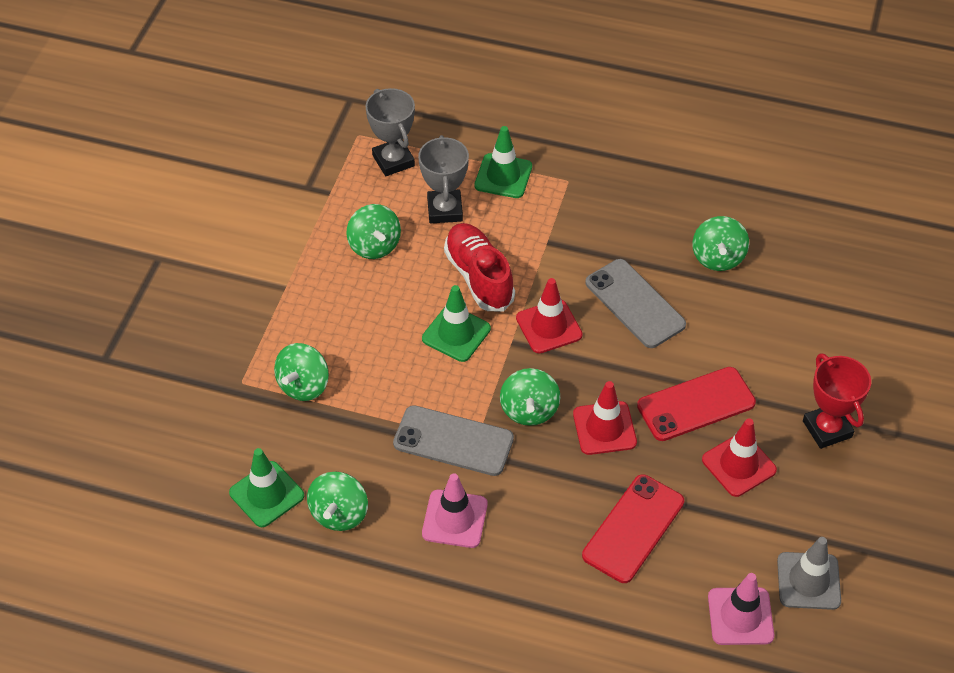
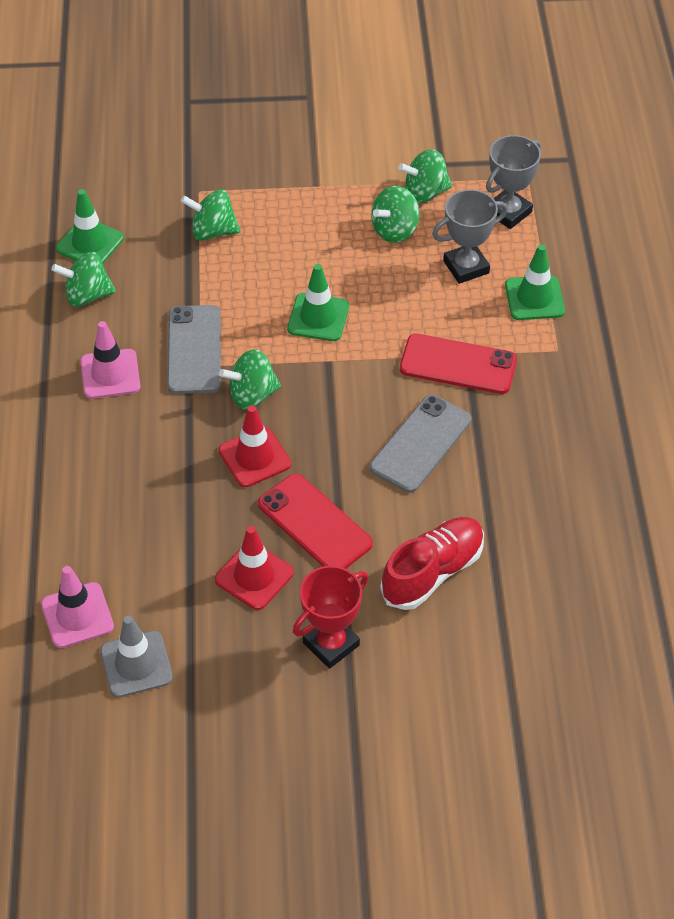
camera: 70 degrees right, 0 degrees up
(479, 277) = (395, 315): red shoe -> red shoe (432, 572)
(549, 326) = (359, 383): red traffic cone -> none
(633, 528) = (147, 508): red phone -> red phone (458, 364)
(717, 258) = (518, 499): green spinning top -> green spinning top (425, 192)

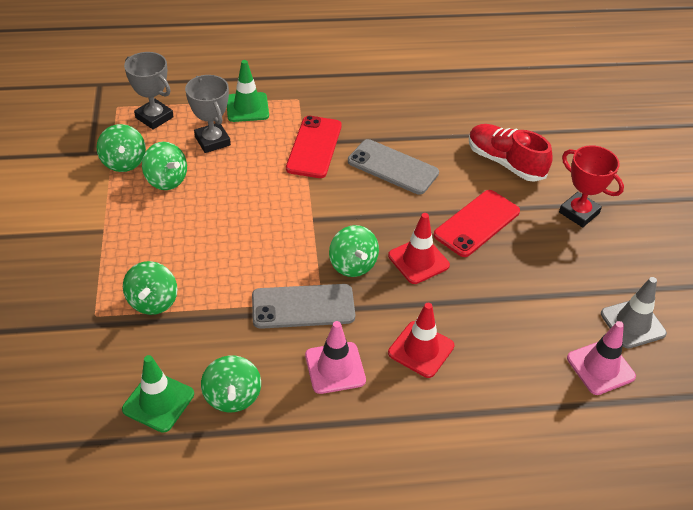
camera: 95 degrees left, 5 degrees down
(254, 576) = (532, 256): red traffic cone -> red traffic cone (421, 349)
(318, 317) = (265, 225): green traffic cone -> none

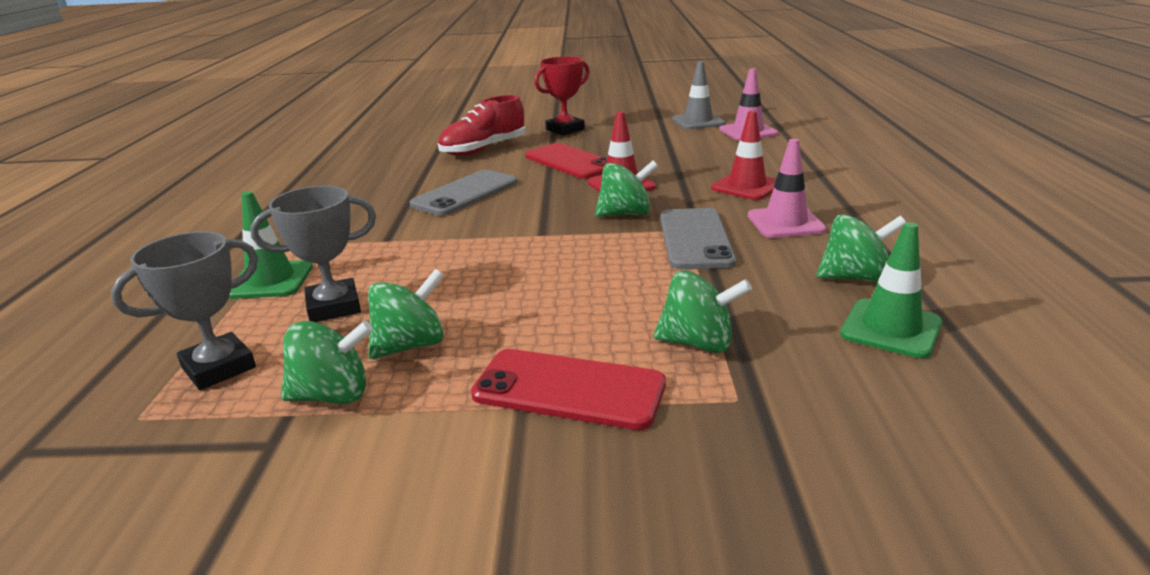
camera: 80 degrees left, 20 degrees down
(314, 147) = (400, 234): red phone -> red phone (569, 389)

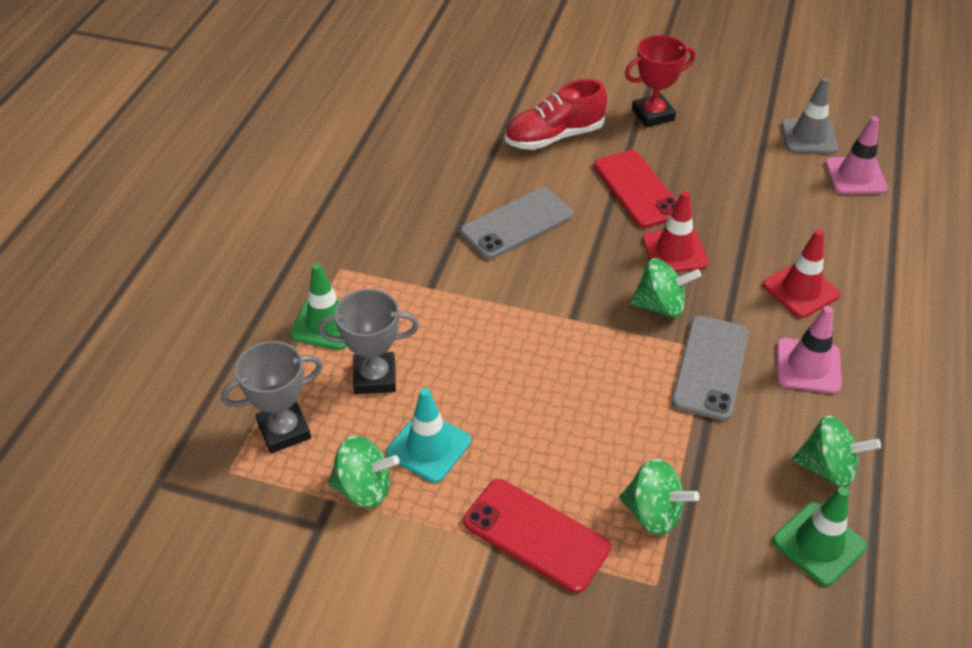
camera: 15 degrees right, 20 degrees up
(411, 345) = (428, 447): green spinning top -> turquoise traffic cone

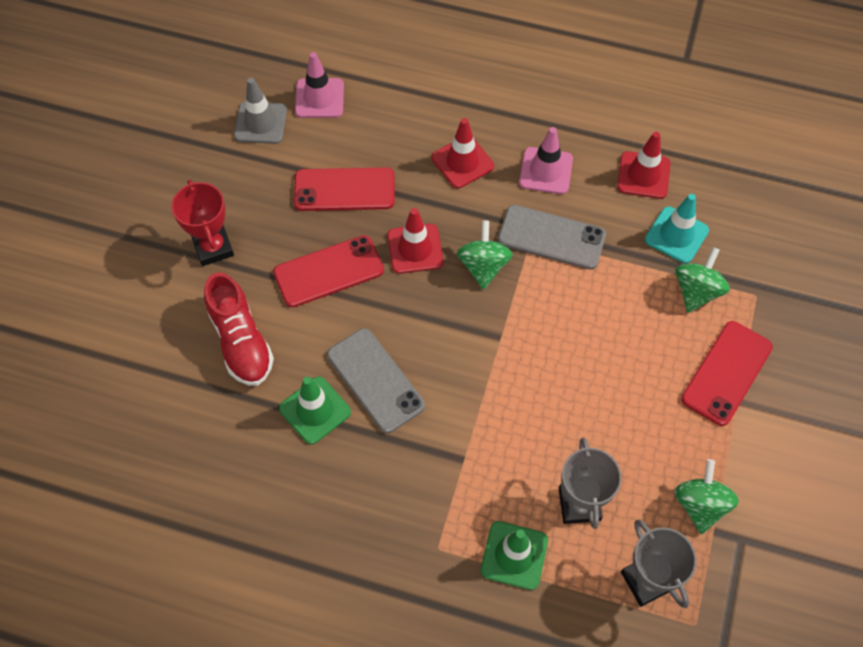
camera: 90 degrees left, 15 degrees up
(428, 447) = (652, 454): turquoise traffic cone -> turquoise traffic cone (676, 235)
(739, 197) = (344, 190): none -> red phone
(819, 543) = (708, 191): green traffic cone -> green traffic cone (315, 410)
(827, 468) = (643, 175): green spinning top -> red traffic cone

